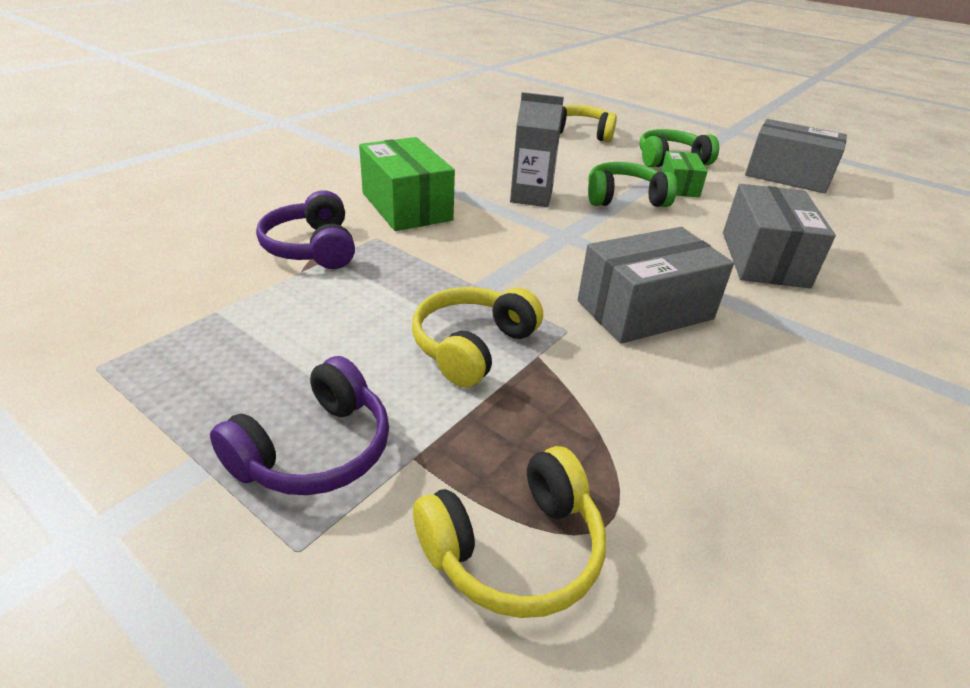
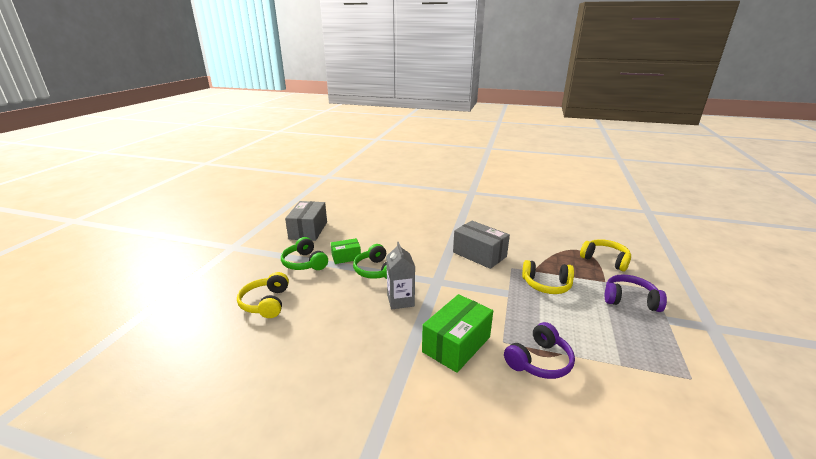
camera: 110 degrees left, 10 degrees down
(764, 259) = (412, 234): grey box -> none

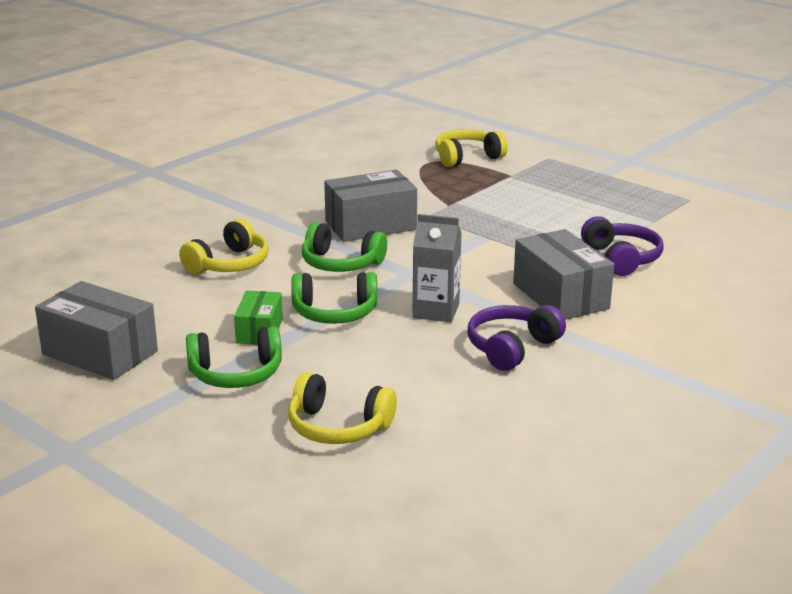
camera: 65 degrees left, 0 degrees up
(429, 258) = (340, 263): none -> green headphones
(456, 344) = (560, 296): green box -> grey box
(546, 285) = (488, 208): yellow headphones -> yellow headphones (229, 264)
(630, 300) = (557, 177): purple headphones -> purple headphones (511, 348)

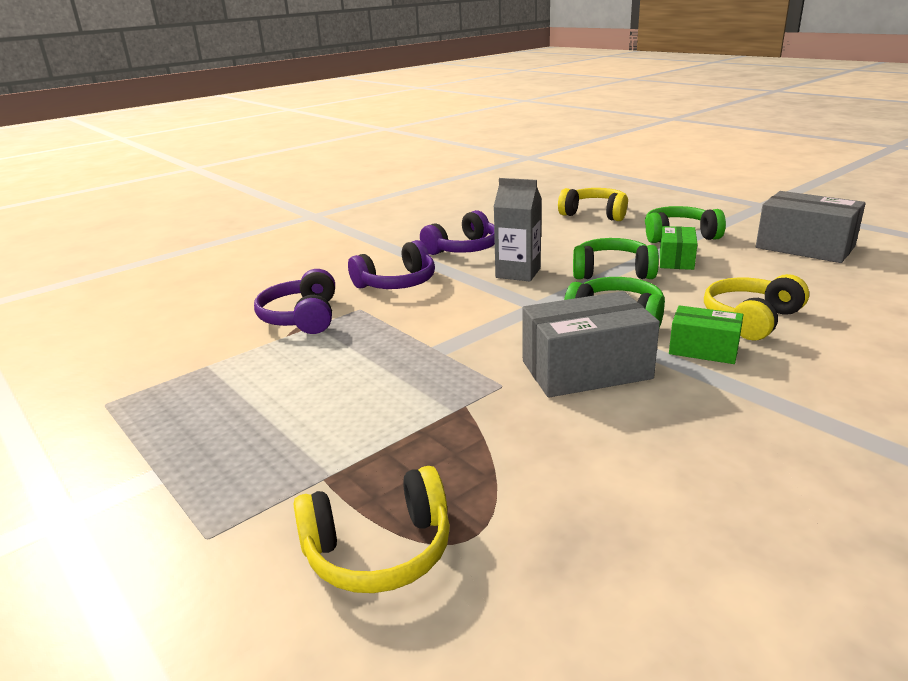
camera: 170 degrees left, 0 degrees up
(281, 240) = (703, 349): none -> green box
(560, 296) = (397, 283): grey box -> purple headphones

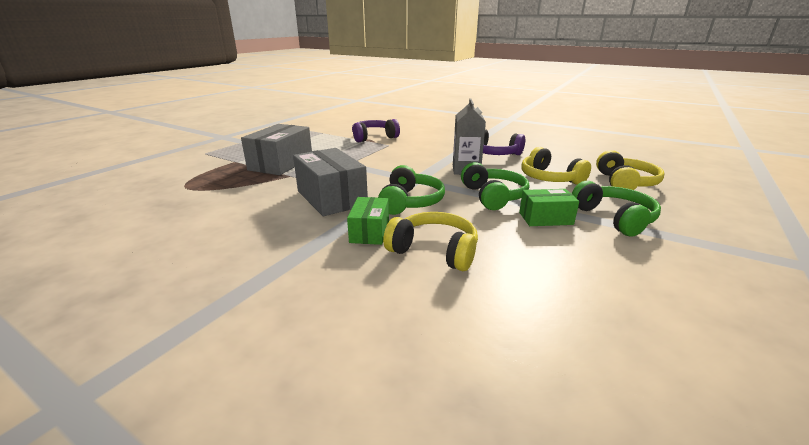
camera: 70 degrees right, 0 degrees up
(379, 550) = (185, 175): yellow headphones -> yellow headphones (549, 178)
(397, 283) = (426, 146): purple headphones -> none
(804, 247) = (672, 290): grey box -> grey box (281, 163)

